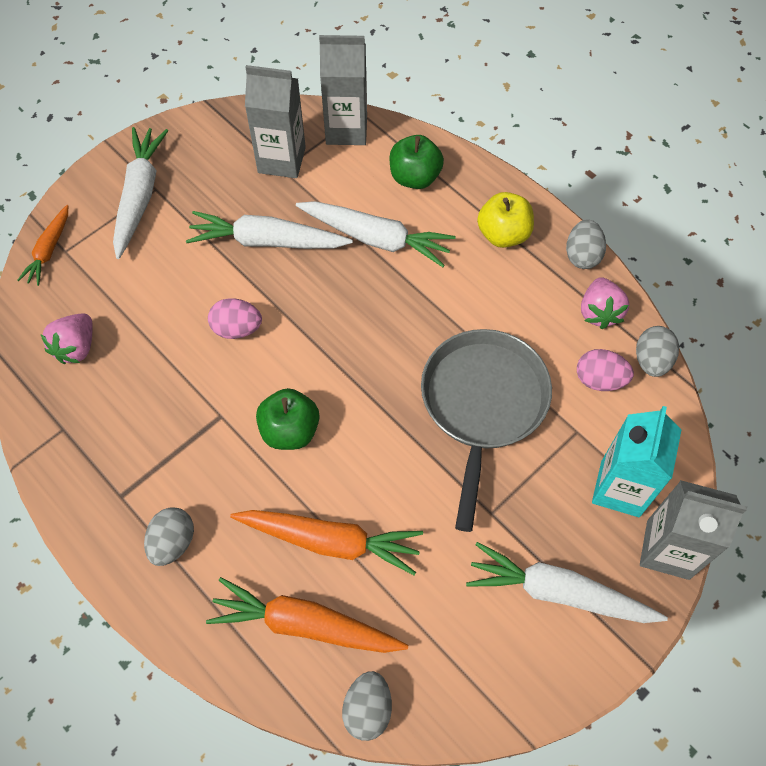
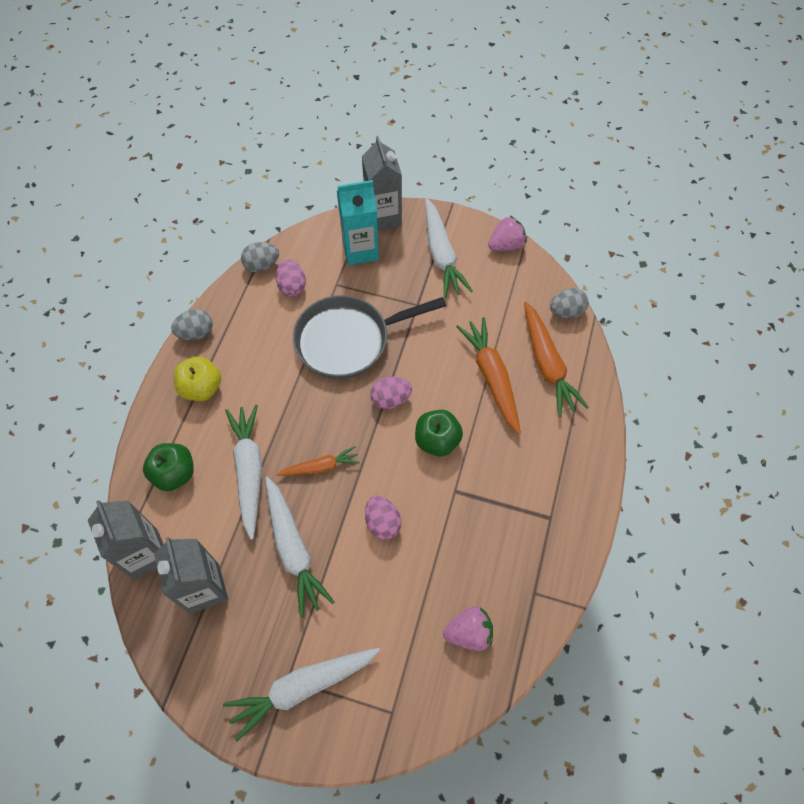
camera: 120 degrees left, 0 degrees up
(49, 250) = (399, 728): orange carrot -> orange carrot (320, 467)
(173, 542) = (555, 465): grey egg -> none
(373, 410) = (390, 399): none -> pink egg
(599, 312) = (239, 305): pink strawberry -> pink strawberry (506, 245)

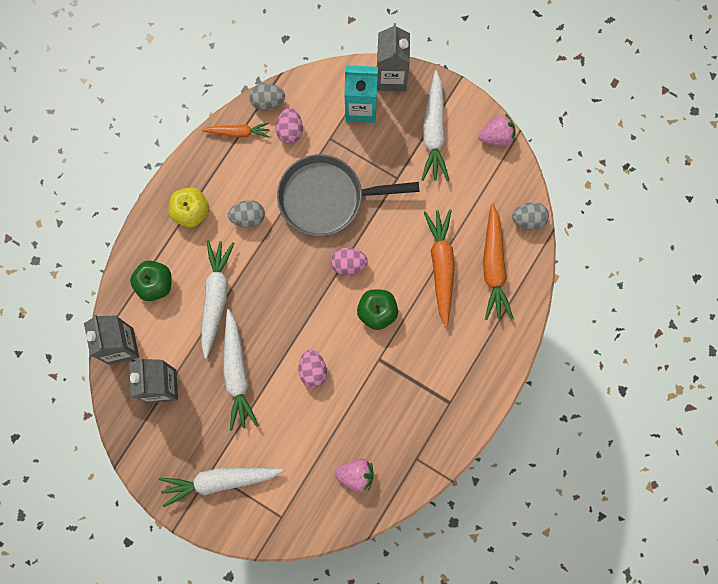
camera: 15 degrees right, 15 degrees up
(196, 333) = (196, 156): grey egg -> grey egg (248, 217)
(320, 467) = (274, 309): orange carrot -> orange carrot (238, 132)

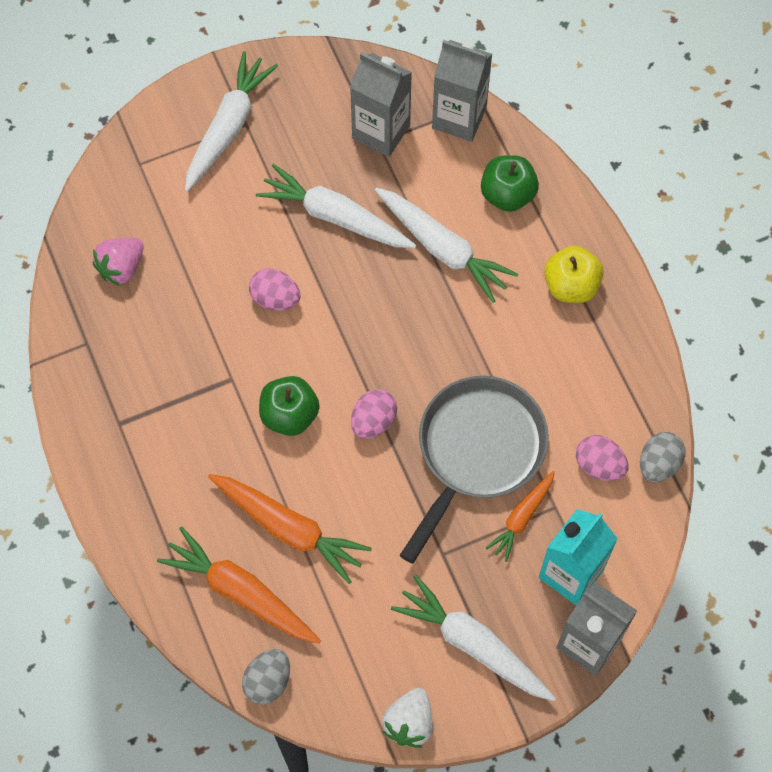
camera: 125 degrees right, 10 degrees down
(238, 132) = (640, 402): orange carrot -> orange carrot (522, 518)
(248, 217) = (517, 344): grey egg -> none
(497, 136) = (409, 723): pink strawberry -> white strawberry

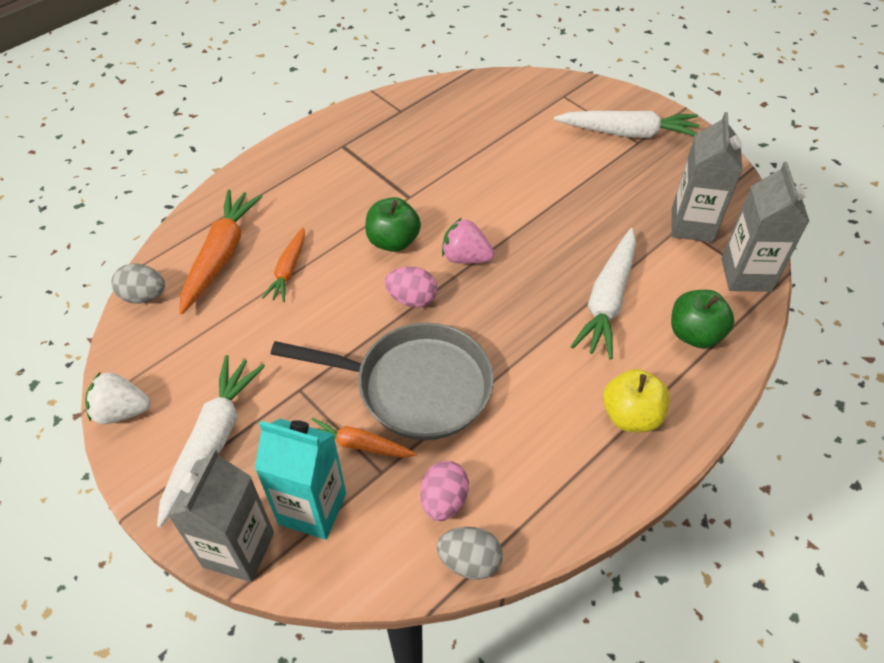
camera: 70 degrees right, 15 degrees down
(121, 267) = (472, 110): pink strawberry -> pink strawberry (465, 257)
(275, 298) = (494, 202): pink egg -> none
(289, 528) = (288, 270): orange carrot -> orange carrot, size x0.59
(335, 216) = (592, 218): white carrot -> none

